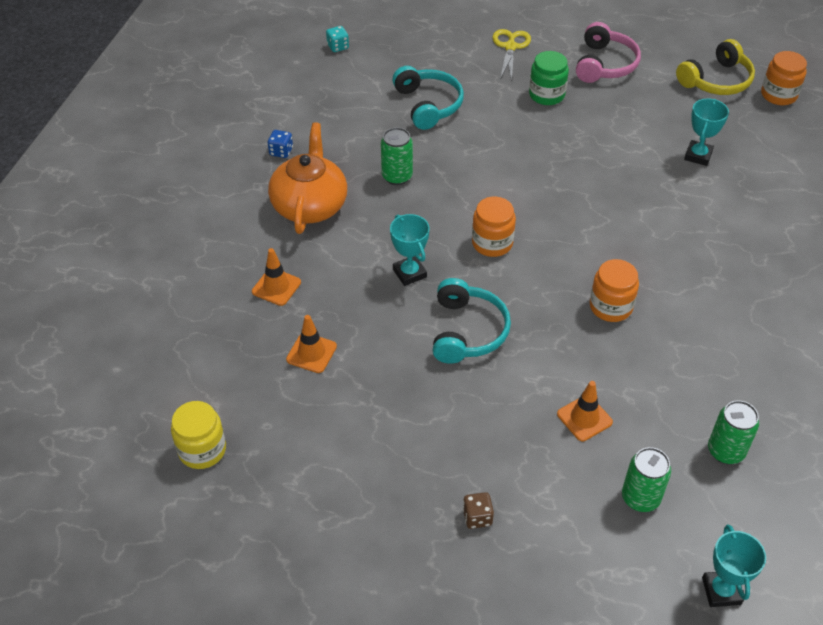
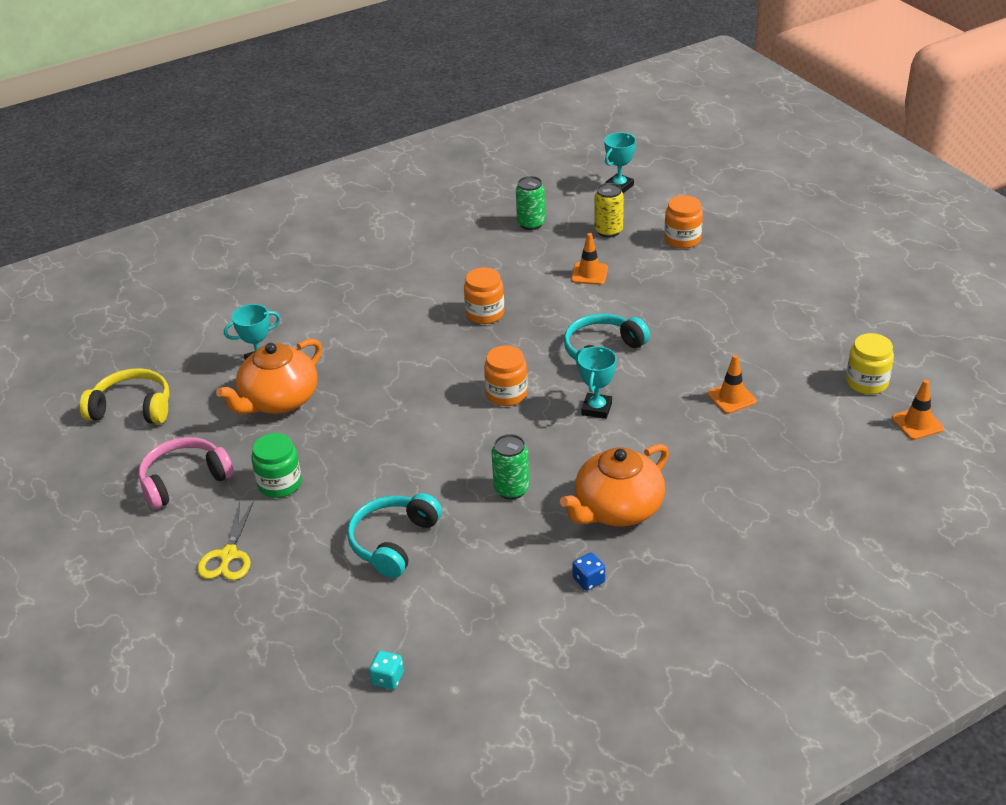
camera: 135 degrees left, 10 degrees down
(276, 287) = (715, 457): orange traffic cone -> orange traffic cone (917, 423)
(477, 517) = (714, 267): brown dice -> none
(510, 47) = (228, 555): yellow scissors -> yellow scissors turned 45 degrees counterclockwise
(638, 140) = (278, 400): none -> orange teapot
(640, 498) = (608, 231): green can -> yellow can
(778, 95) = (116, 369): orange jar -> orange jar (682, 239)

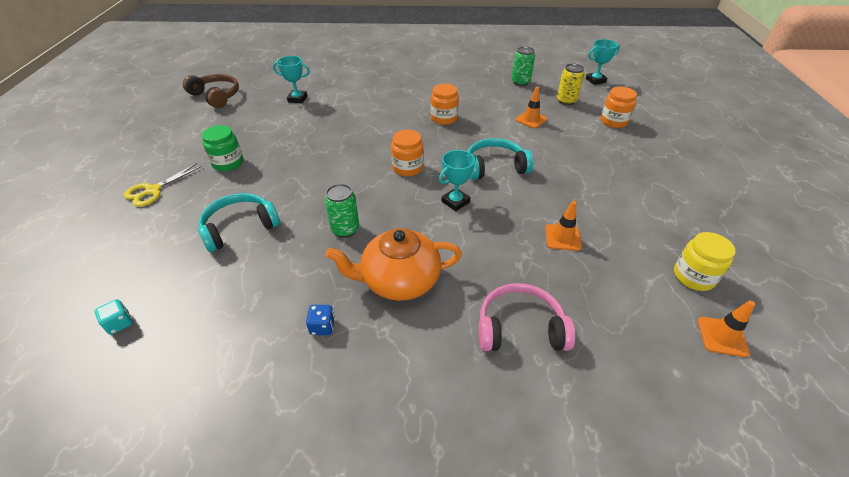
camera: 30 degrees right, 5 degrees up
(132, 408) = (216, 96): yellow headphones -> brown headphones
(184, 480) = (189, 140): pink headphones -> pink headphones (520, 328)
(278, 400) = (283, 120): orange teapot -> none

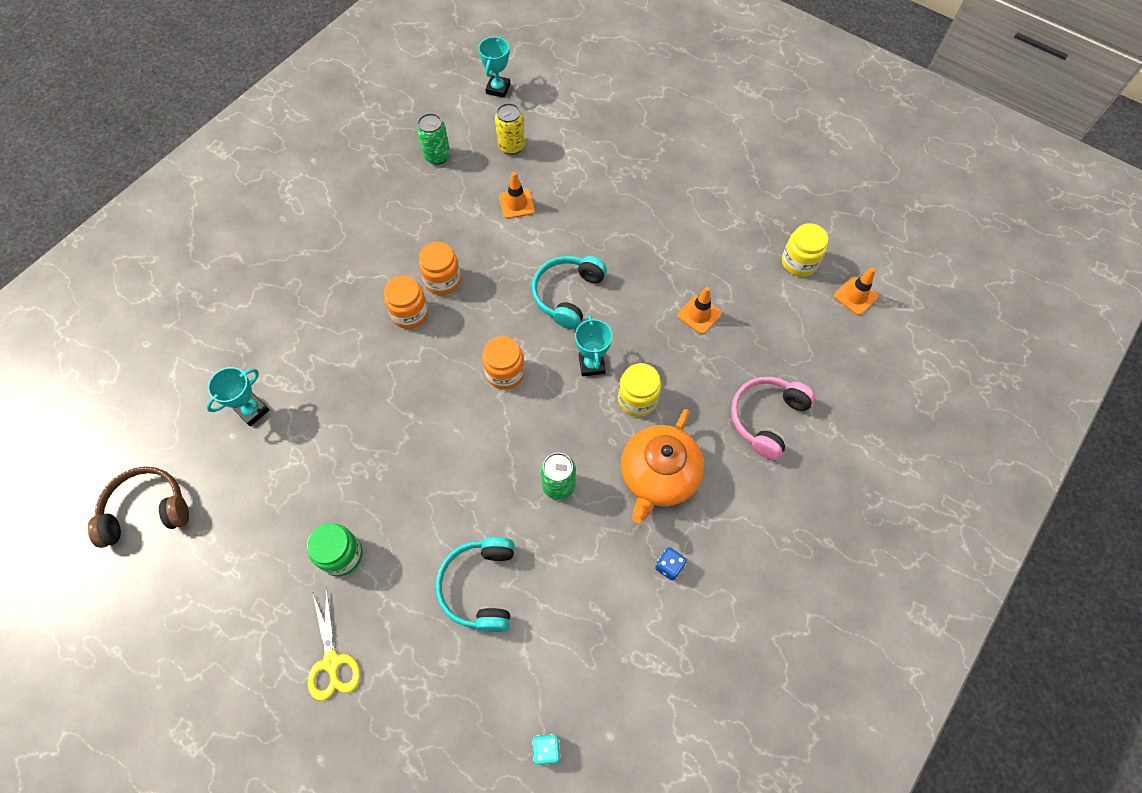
camera: 55 degrees left, 20 degrees up
(452, 237) = (637, 399): none -> yellow jar
(613, 121) = (581, 139): orange jar -> orange jar (410, 313)

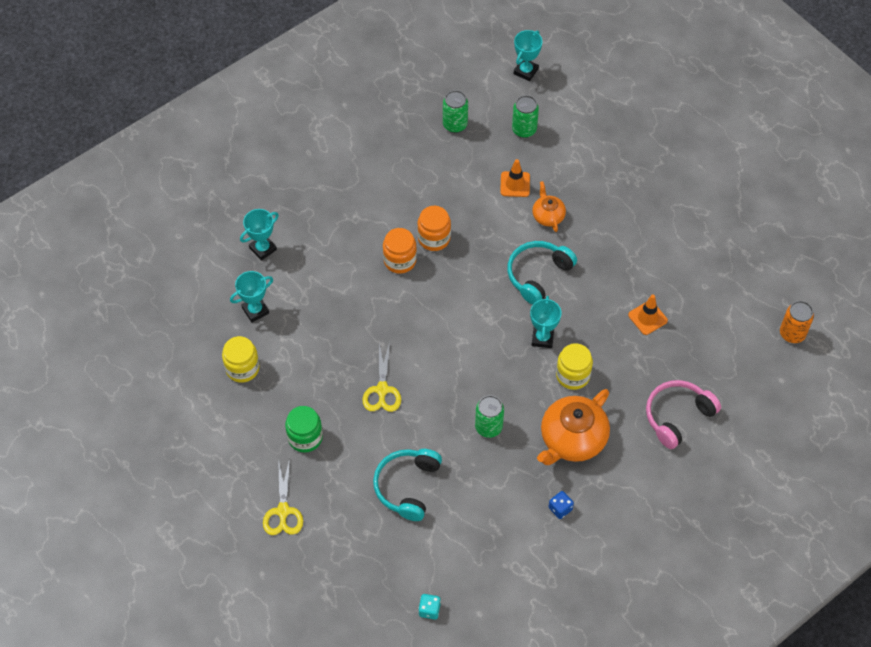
camera: 15 degrees right, 5 degrees down
(146, 510) = (161, 368): brown headphones -> none
(249, 336) = (263, 249): none -> turquoise trophy
(423, 471) = (382, 390): none -> yellow scissors
(505, 373) = (468, 328): orange jar -> none
(511, 146) = (524, 130): yellow can -> green can
(560, 229) = (548, 216): none -> orange teapot
(799, 262) = (752, 293): yellow jar -> yellow jar (242, 368)
(855, 296) = (792, 333): orange traffic cone -> orange can

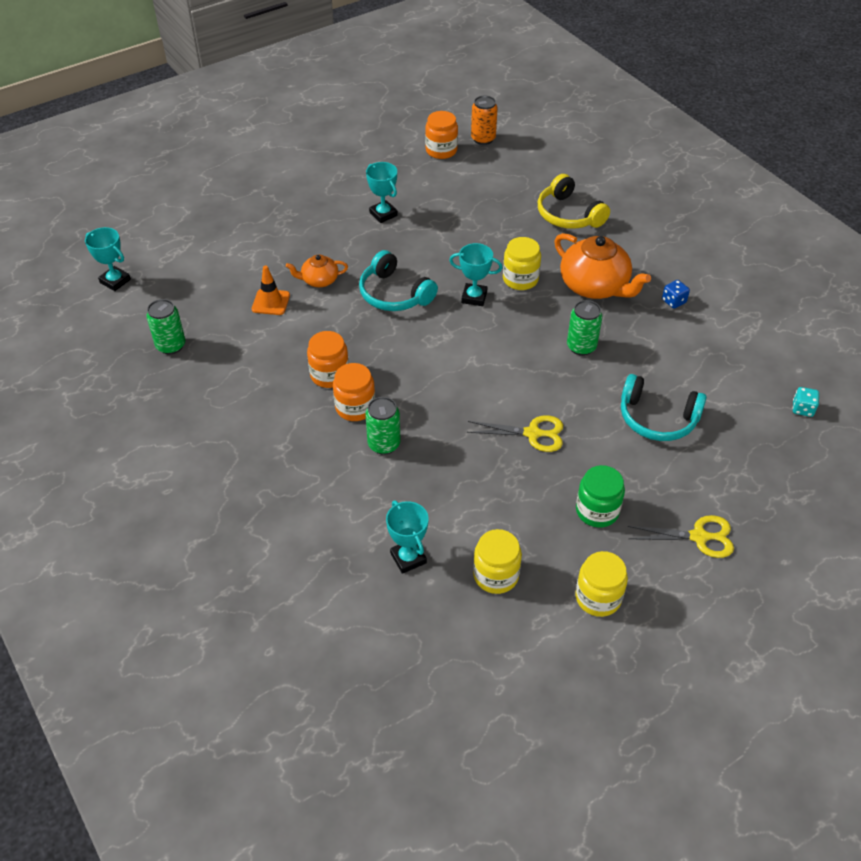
camera: 85 degrees left, 10 degrees down
(225, 437) = (598, 597): none -> yellow jar
(263, 249) = (312, 547): turquoise trophy -> turquoise trophy (383, 214)
(524, 130) = (197, 289): green can -> green can (384, 444)
(647, 318) = (457, 222): orange traffic cone -> none
(677, 416) = (568, 215): pink headphones -> yellow headphones
(762, 296) = (441, 150): none -> orange jar

